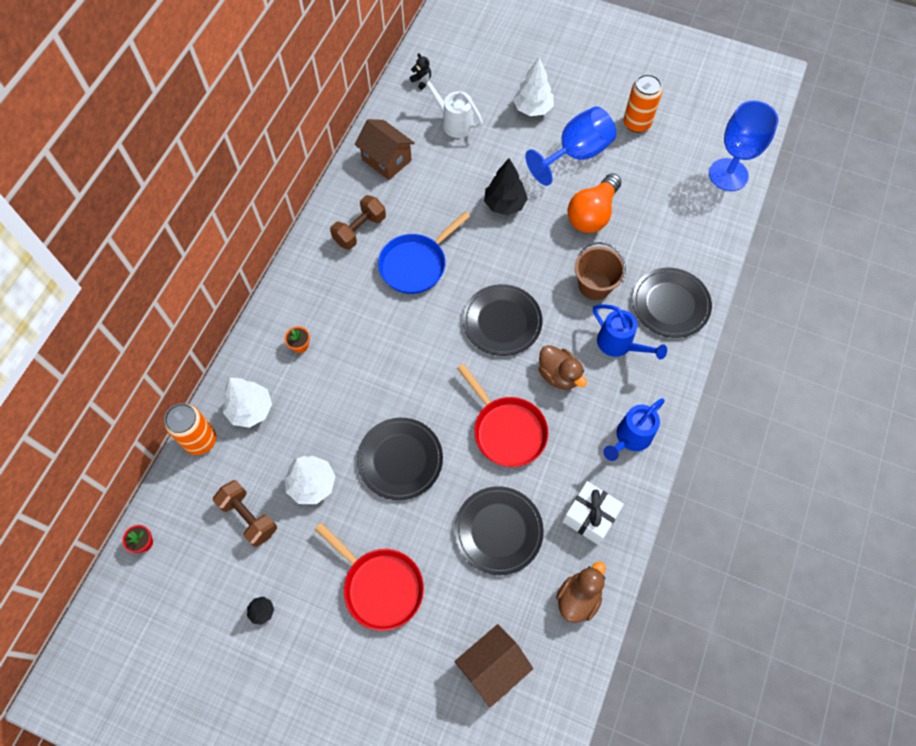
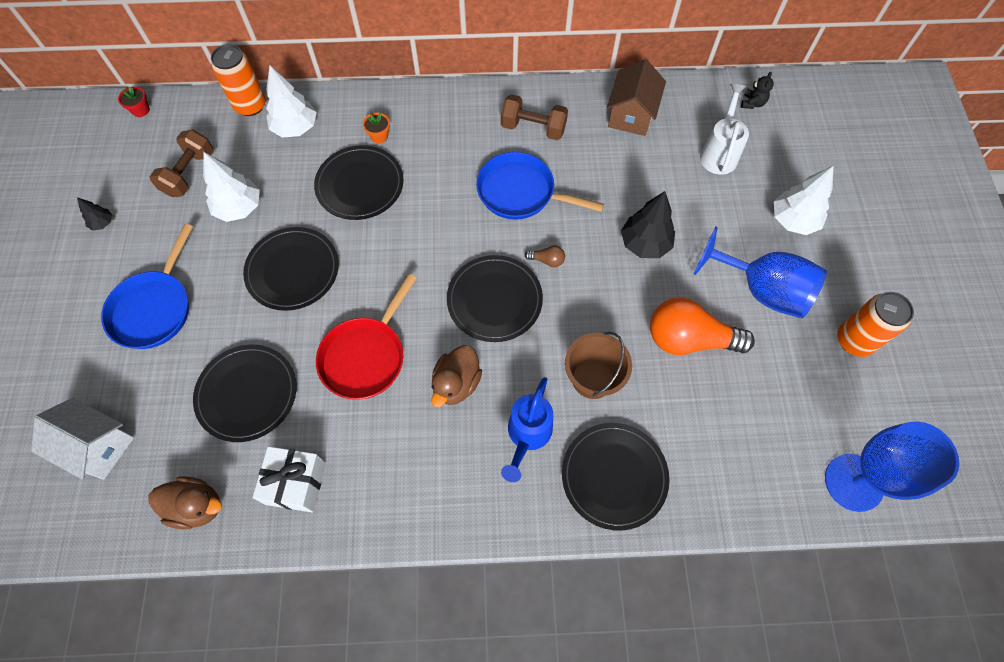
camera: 65 degrees right, 0 degrees up
(343, 378) = (360, 185): none -> black plate
(379, 586) = (154, 308): red pan -> blue pan
(486, 272) = (547, 260): none -> brown light bulb
(492, 667) = (98, 446): brown house -> white house
(630, 438) = (411, 493): blue watering can -> none

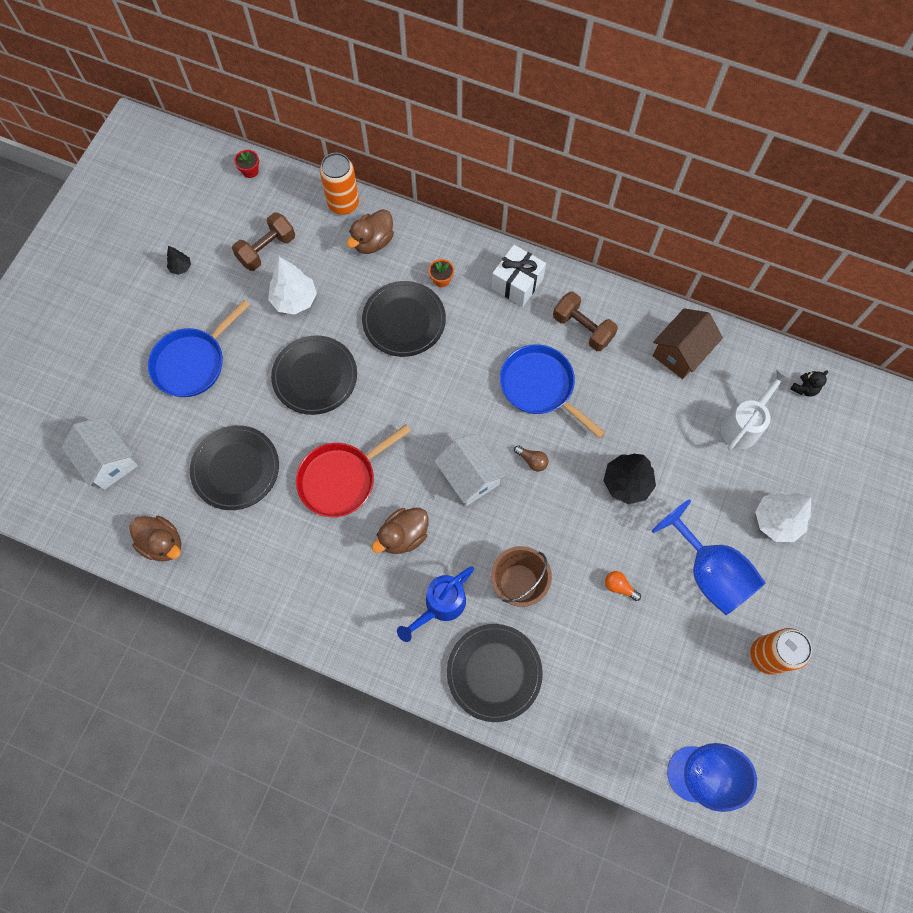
camera: 25 degrees right, 5 degrees up
(295, 128) = (373, 242): white tree -> brown duck
(296, 483) = (243, 560): white gift -> white gift (517, 283)
(494, 300) = (469, 477): black plate -> white house
(689, 339) = (619, 587): orange light bulb -> orange light bulb, size x0.41

